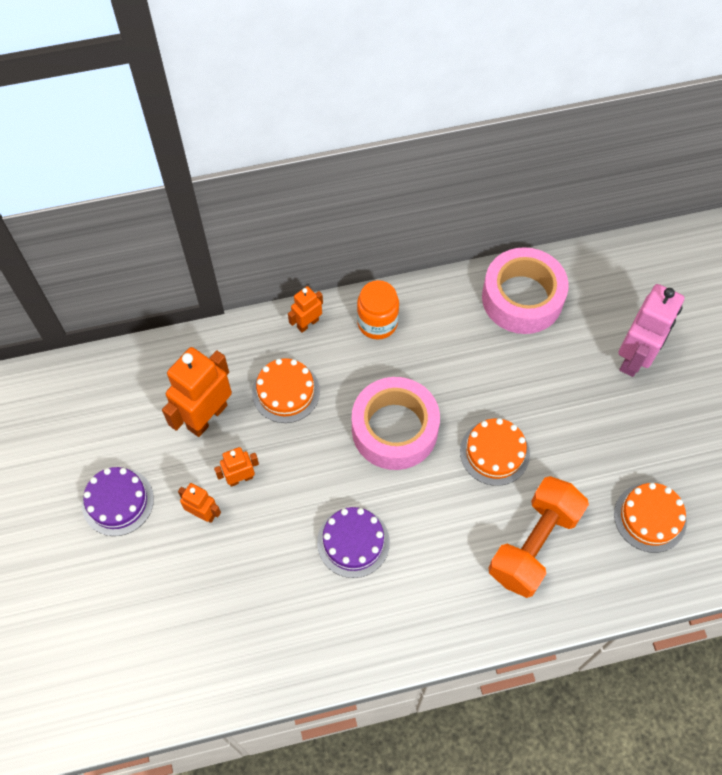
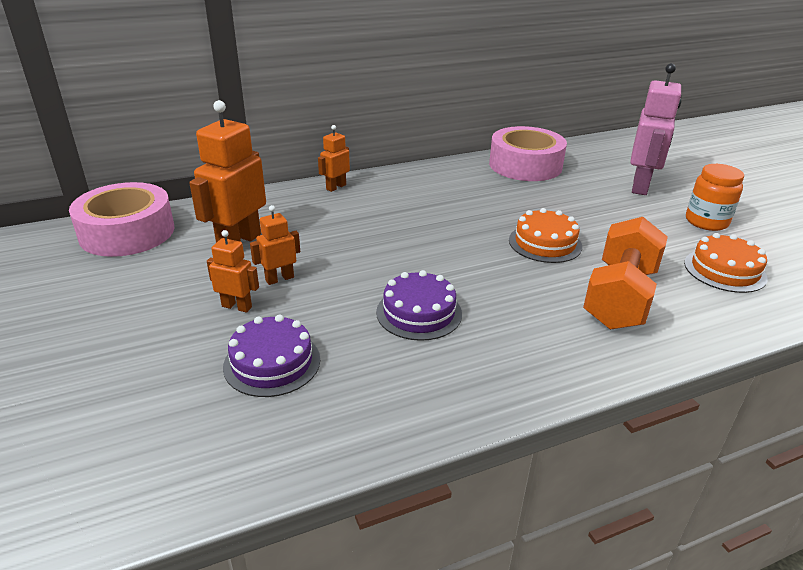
camera: 10 degrees left, 30 degrees down
(118, 501) = (131, 306): purple cake -> purple cake (272, 363)
(286, 392) = (321, 223): orange cake -> none
(377, 323) = (401, 183): orange jar -> orange jar (706, 222)
(394, 429) = (438, 237): pink tape -> pink tape (127, 232)

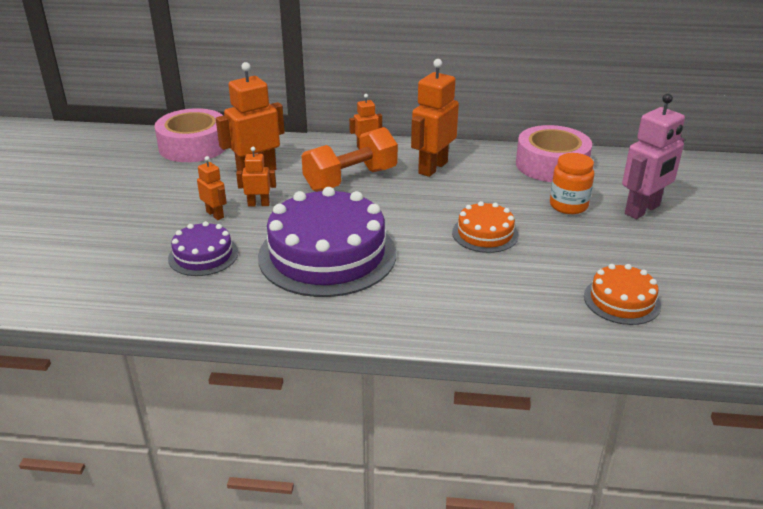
camera: 30 degrees right, 0 degrees up
(419, 313) = (327, 254): purple cake -> purple cake, size x2.00
(425, 192) = (432, 168): none -> orange robot
(620, 297) = (494, 291): orange dumbbell -> orange dumbbell (351, 179)
(706, 222) = (665, 257): orange jar -> orange jar (568, 205)

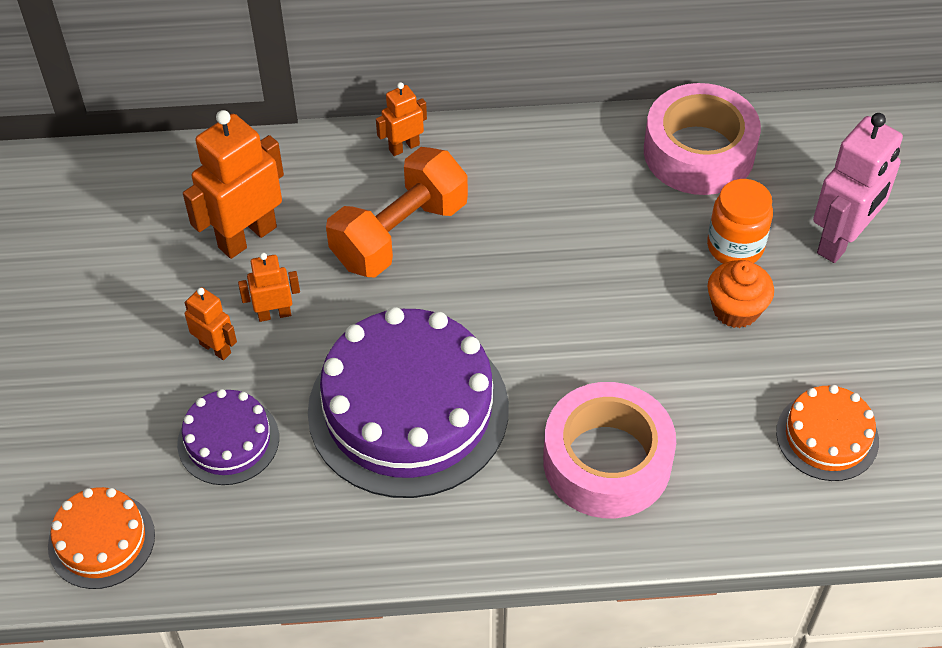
camera: 10 degrees left, 20 degrees up
(193, 146) = (123, 186): pink tape -> pink tape (607, 461)
(432, 168) = (519, 186): orange robot -> none
(485, 234) = (624, 329): orange cake -> orange cake (101, 540)
(564, 233) = (735, 309): none -> orange cupcake

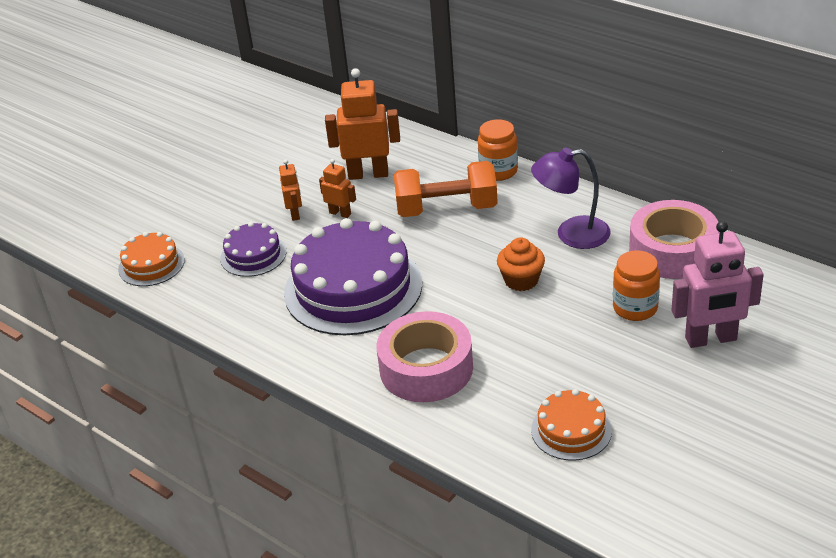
camera: 45 degrees right, 15 degrees down
(404, 147) = (498, 171): orange robot -> orange jar
(575, 189) = (571, 234): none -> purple lamp
(735, 309) = (595, 338): orange cupcake -> orange cupcake (521, 280)

